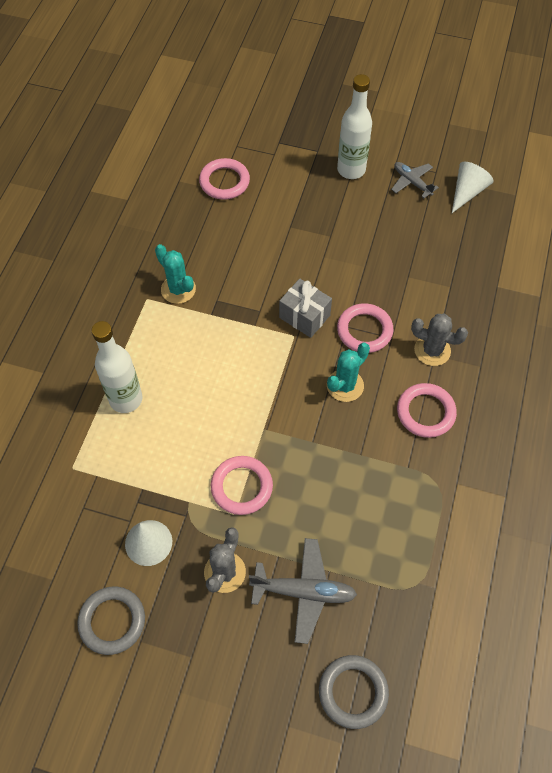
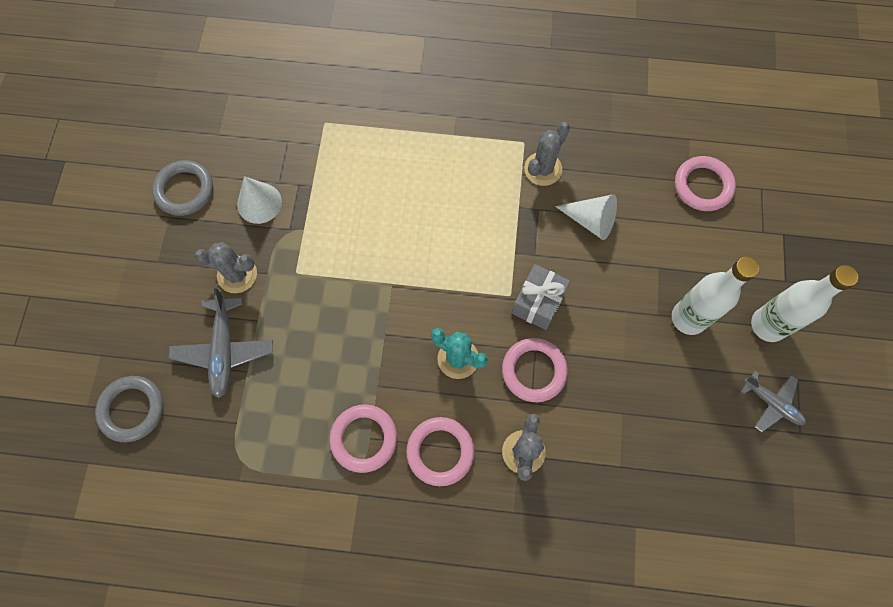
camera: 80 degrees right, 10 degrees up
(126, 399) = (403, 150): white bottle -> white bottle (688, 318)
(178, 289) = (543, 169): turquoise cactus -> grey cactus
(241, 487) = (325, 274): pink ring -> pink ring (364, 438)
(412, 182) = (772, 403): grey plane -> grey plane turned 90 degrees clockwise
(467, 192) = (778, 477): white cone -> white cone (591, 221)

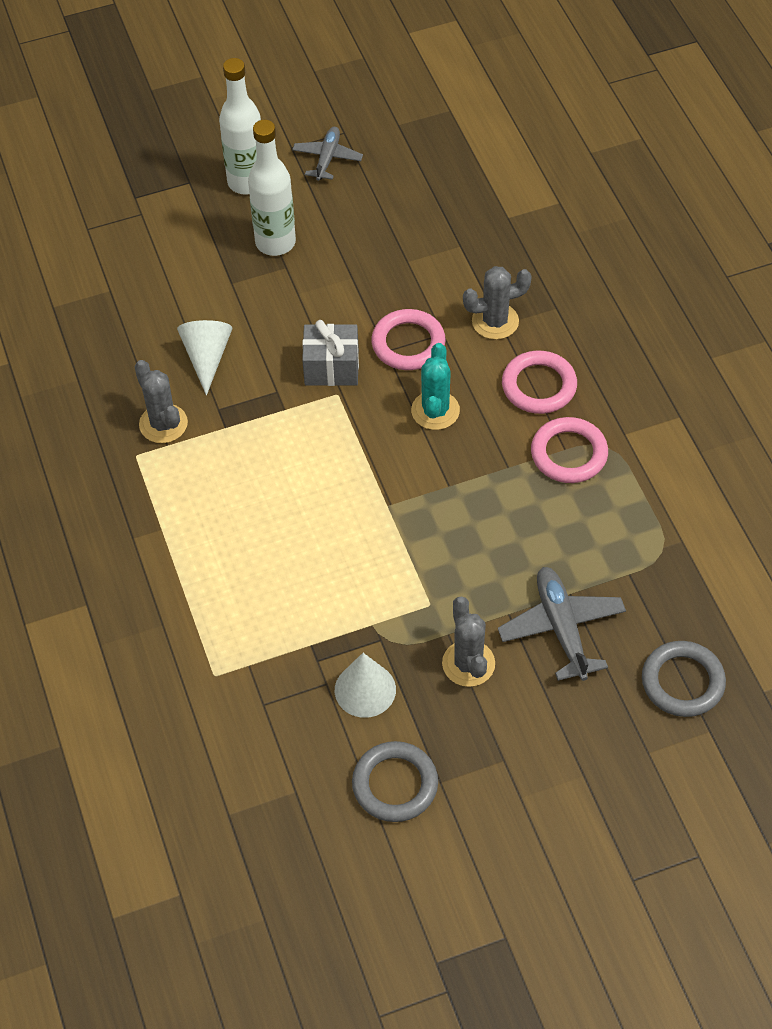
camera: 115 degrees left, 15 degrees down
(224, 350) = (561, 628): grey plane -> grey plane turned 75 degrees counterclockwise
(543, 169) = (163, 424): grey cactus -> grey cactus turned 45 degrees clockwise
(703, 186) = (110, 277): pink ring -> none

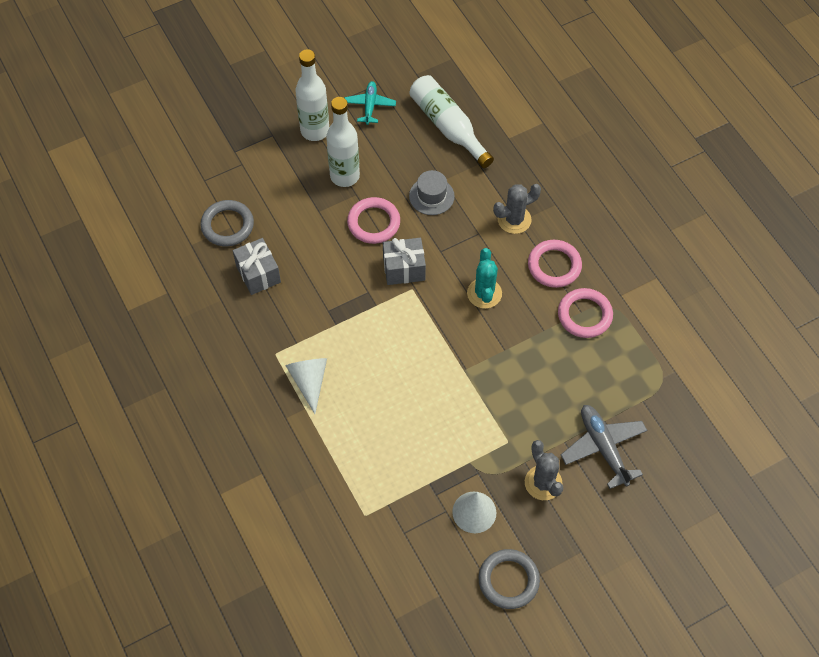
camera: 10 degrees left, 5 degrees up
(134, 352) = (258, 274): none -> grey gift
(163, 424) = (290, 327): grey cactus -> none
(207, 357) = (312, 271): white cone -> white cone (309, 382)
(327, 158) = (370, 106): grey plane -> turquoise plane
(388, 280) = (431, 196): none -> grey hat
(408, 343) = (455, 244): pink ring -> pink ring (373, 223)
(428, 195) = (448, 127): none -> white bottle
(682, 682) = (694, 477): grey ring -> grey ring (227, 225)

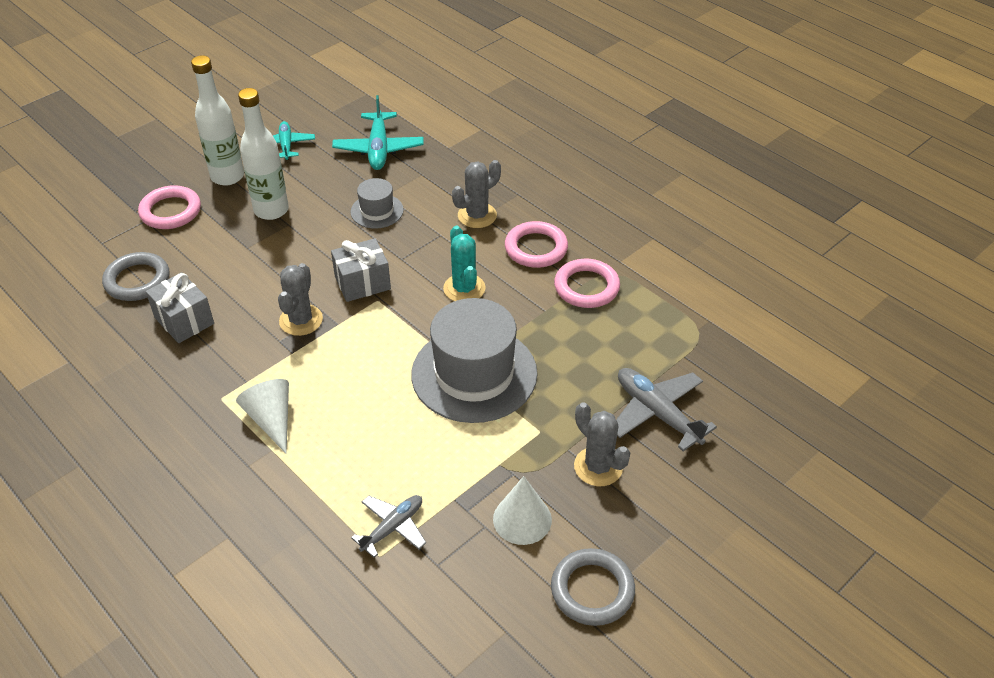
camera: 15 degrees left, 15 degrees down
(348, 294) = (301, 320): none -> grey cactus
(373, 223) = (315, 246): pink ring -> pink ring (170, 211)
(379, 495) = (392, 527): none -> grey plane
(448, 127) = (378, 149): white bottle -> turquoise plane
(471, 377) = (474, 374): none -> grey hat

